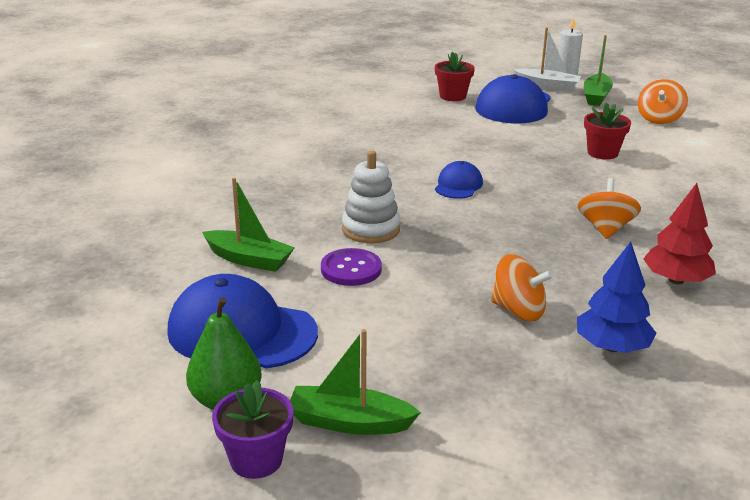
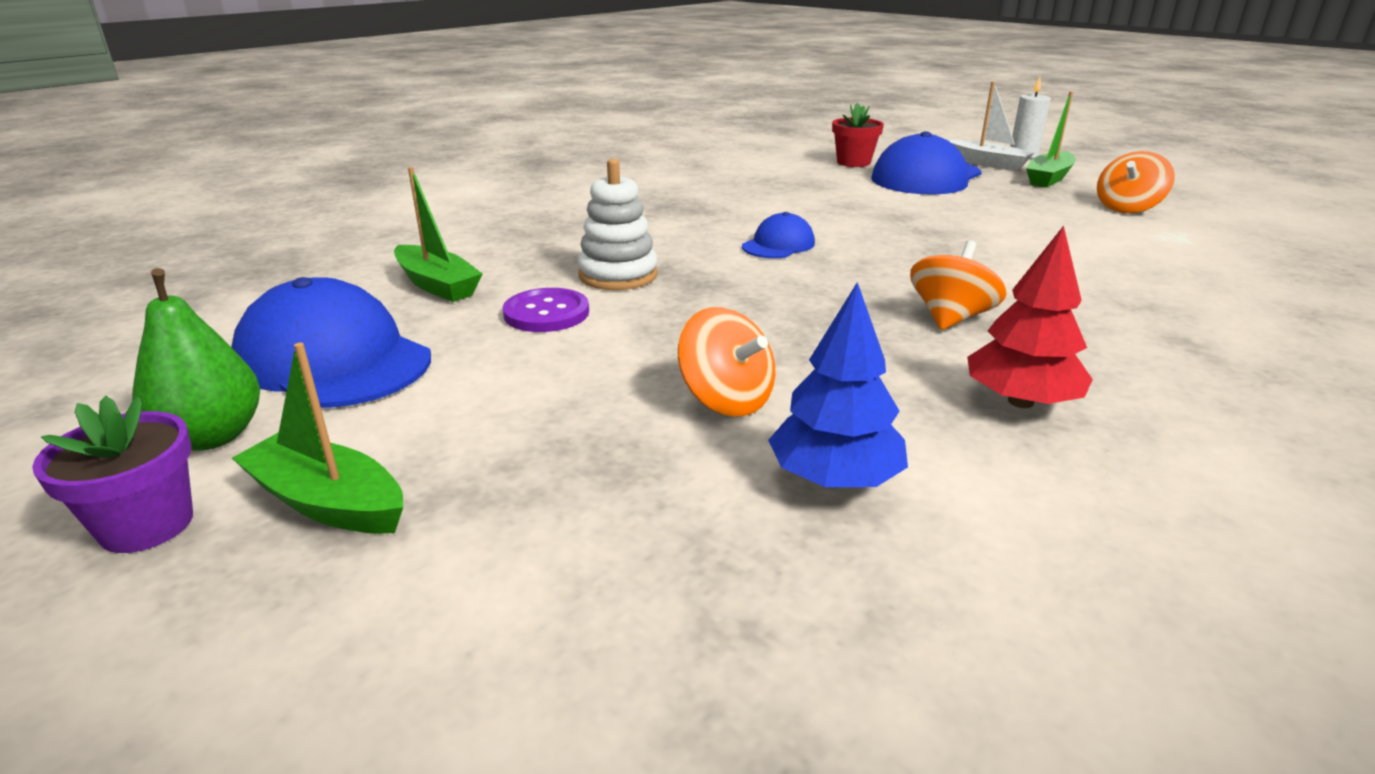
camera: 20 degrees right, 0 degrees up
(602, 153) = (1013, 234): red flower pot -> none

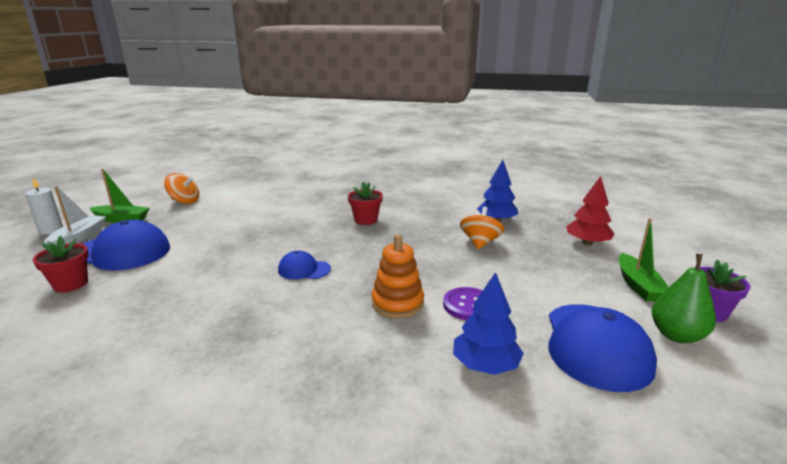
camera: 120 degrees left, 5 degrees down
(437, 285) = (485, 365): green boat -> blue tree
(618, 275) = (397, 303): white stacking toy -> orange stacking toy
(950, 318) = (366, 220): orange spinning top -> red flower pot
(1020, 401) = (419, 205): red tree -> red tree (587, 243)

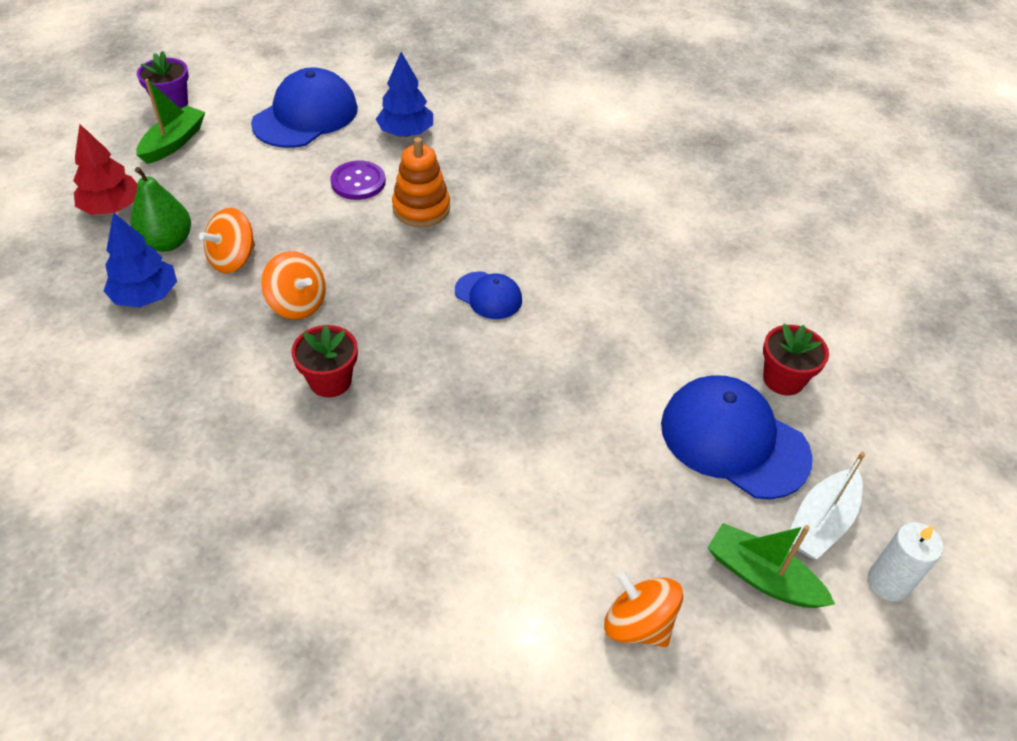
camera: 155 degrees left, 25 degrees up
(417, 237) = (297, 304): none -> orange spinning top
(676, 335) = (234, 100): green pear -> green pear (167, 242)

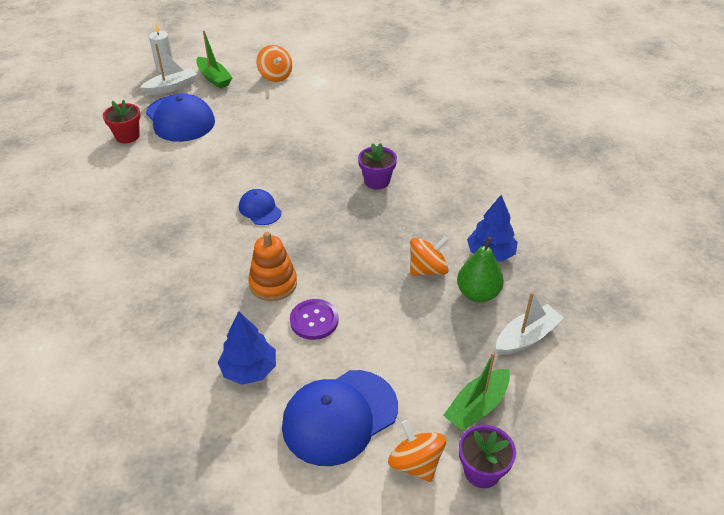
camera: 160 degrees left, 5 degrees down
(112, 208) = (526, 337): red tree -> white boat
(297, 304) = (387, 228): orange spinning top -> orange spinning top (415, 463)
(330, 381) = (377, 181): red flower pot -> purple flower pot

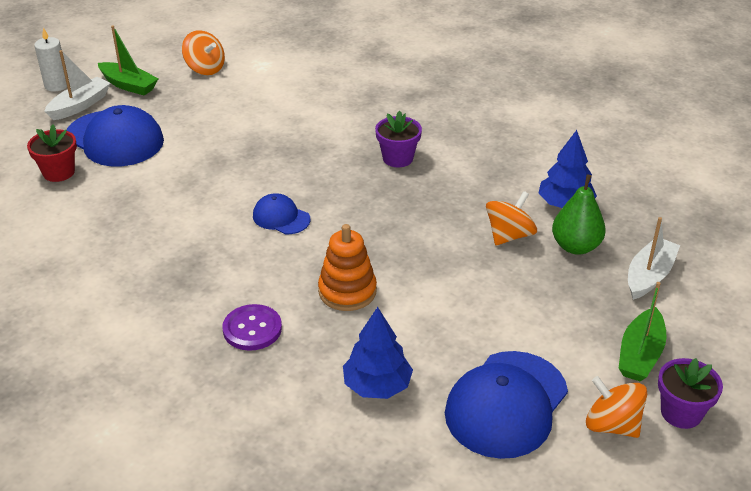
camera: 20 degrees left, 5 degrees down
(314, 320) = (418, 317): purple button -> purple button (252, 329)

